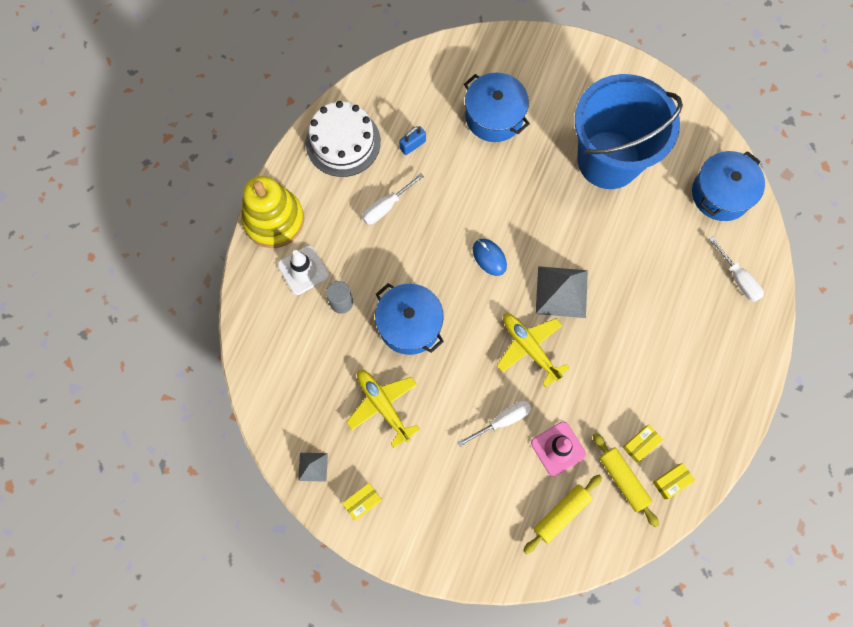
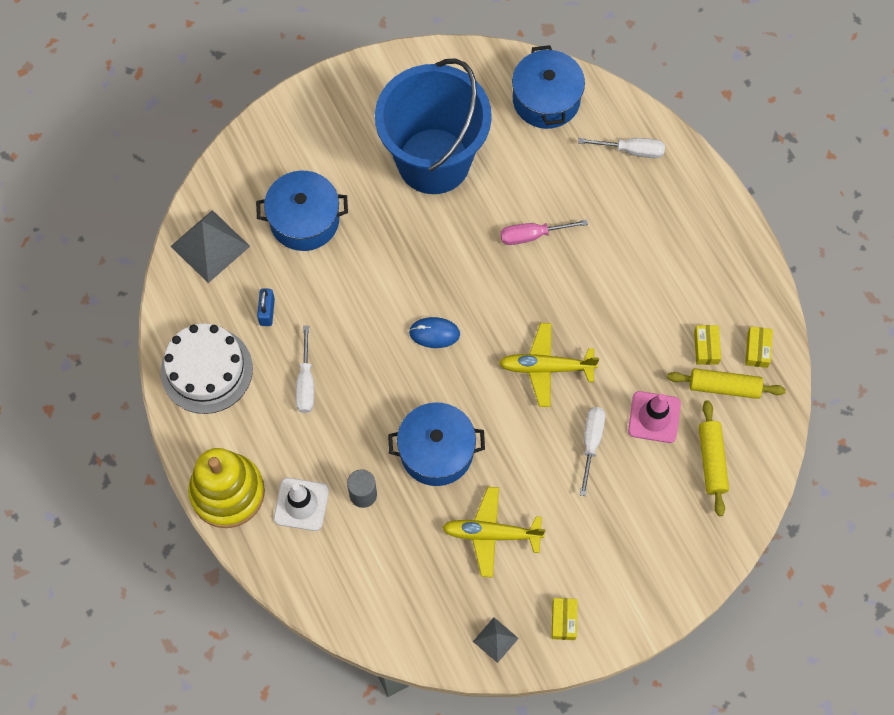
camera: 50 degrees left, 5 degrees down
(561, 291) = (519, 299): grey pyramid -> grey pyramid (210, 246)
(614, 263) = (531, 235): none -> pink screwdriver

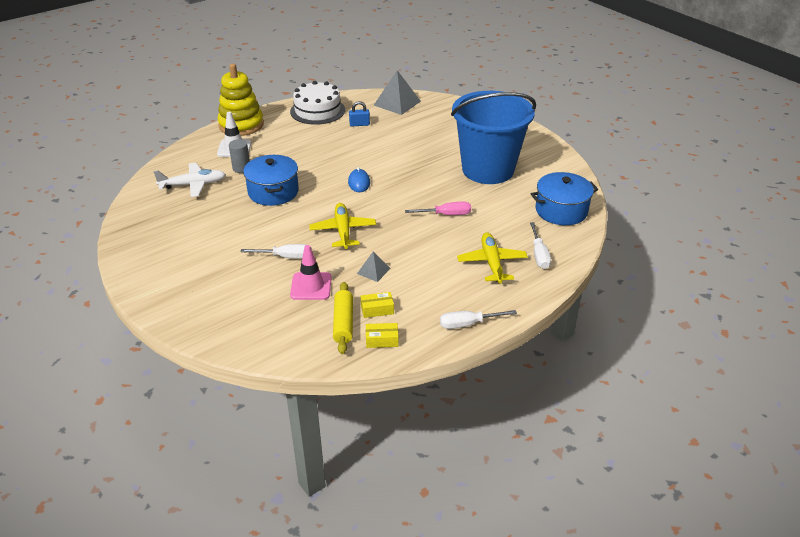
camera: 80 degrees right, 30 degrees down
(304, 220) = (425, 129): blue pot -> none
(306, 383) = (314, 141): white screwdriver -> white screwdriver (467, 324)
(396, 565) = (193, 185): none -> white plane
(491, 534) = (214, 219): yellow plane -> yellow plane (492, 263)
(495, 639) = (136, 228): grey pyramid -> grey pyramid (373, 271)
(531, 235) = (446, 215): pink screwdriver -> pink screwdriver turned 105 degrees clockwise
(563, 620) = (147, 257): yellow box -> none
(712, 461) = (276, 321): yellow rolling pin -> none

